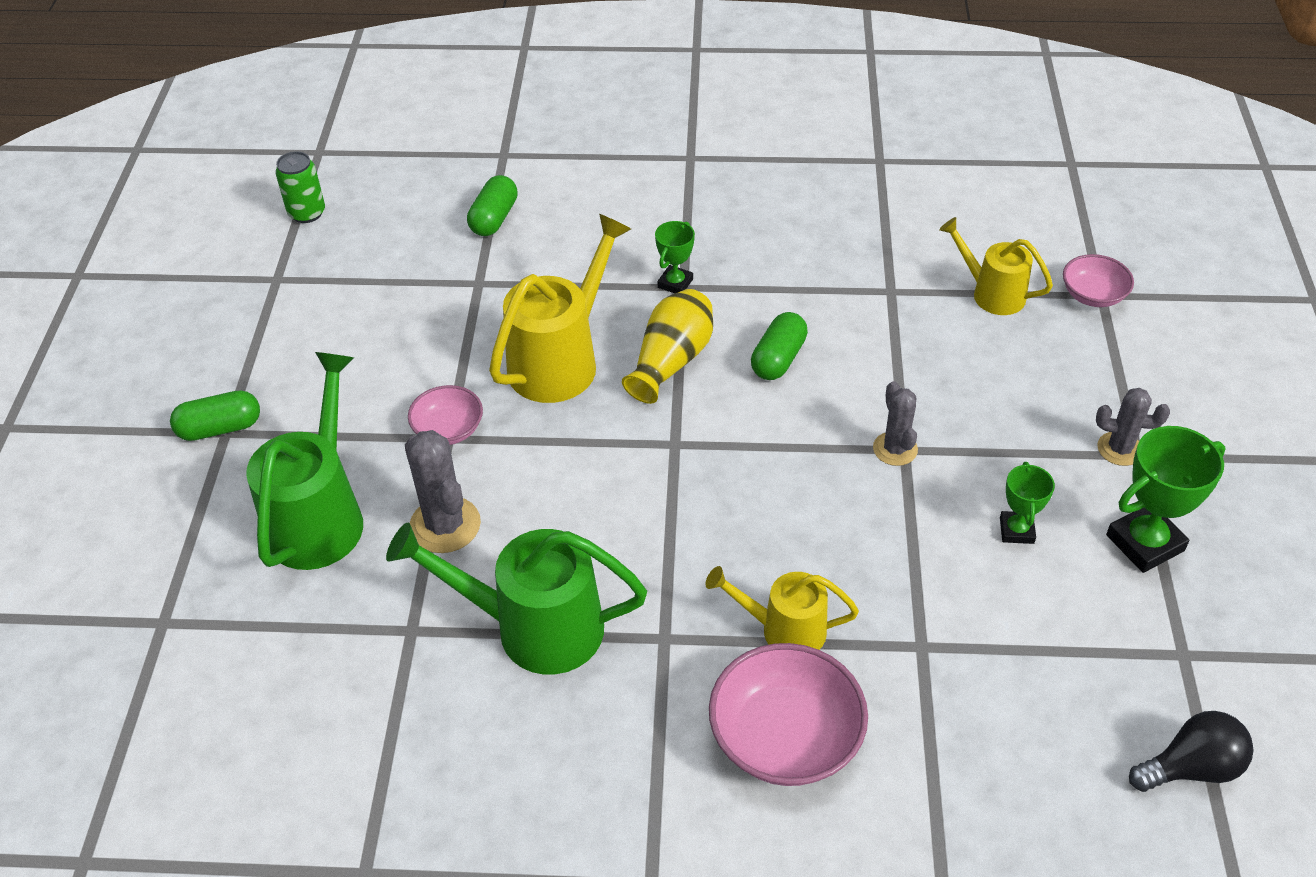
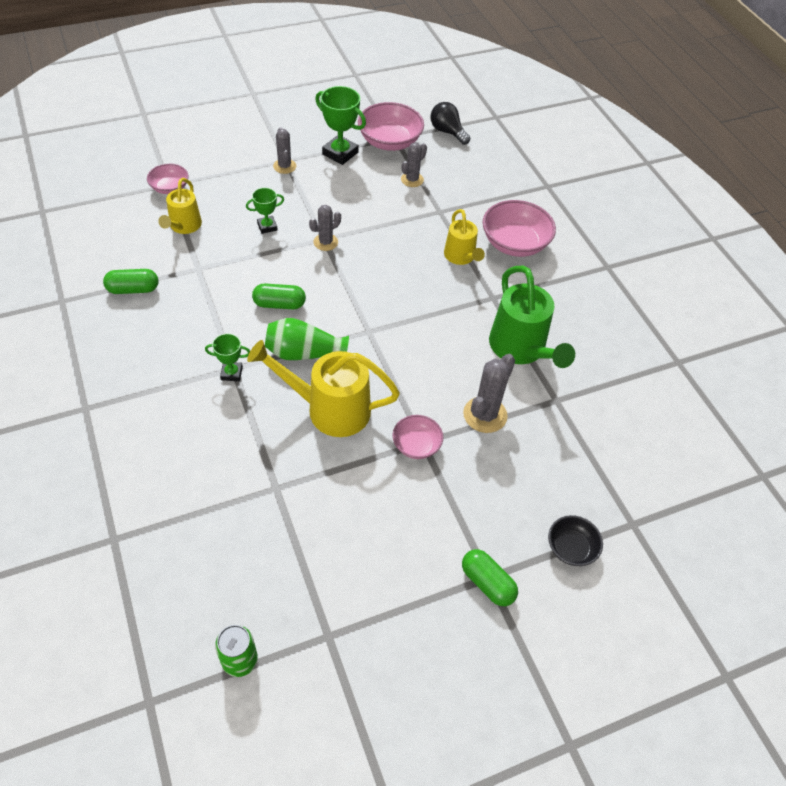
camera: 120 degrees left, 5 degrees up
(191, 532) = (571, 548): none -> black bowl
(320, 515) = (516, 482): green watering can -> none
(494, 218) = (199, 509): green capsule -> green capsule (133, 289)
(671, 361) = (304, 353): yellow vase -> green vase
(1016, 530) = (356, 192): green trophy -> green trophy (267, 226)
(1032, 634) = (412, 180): none -> grey cactus
(1171, 640) = (389, 141): none -> pink bowl

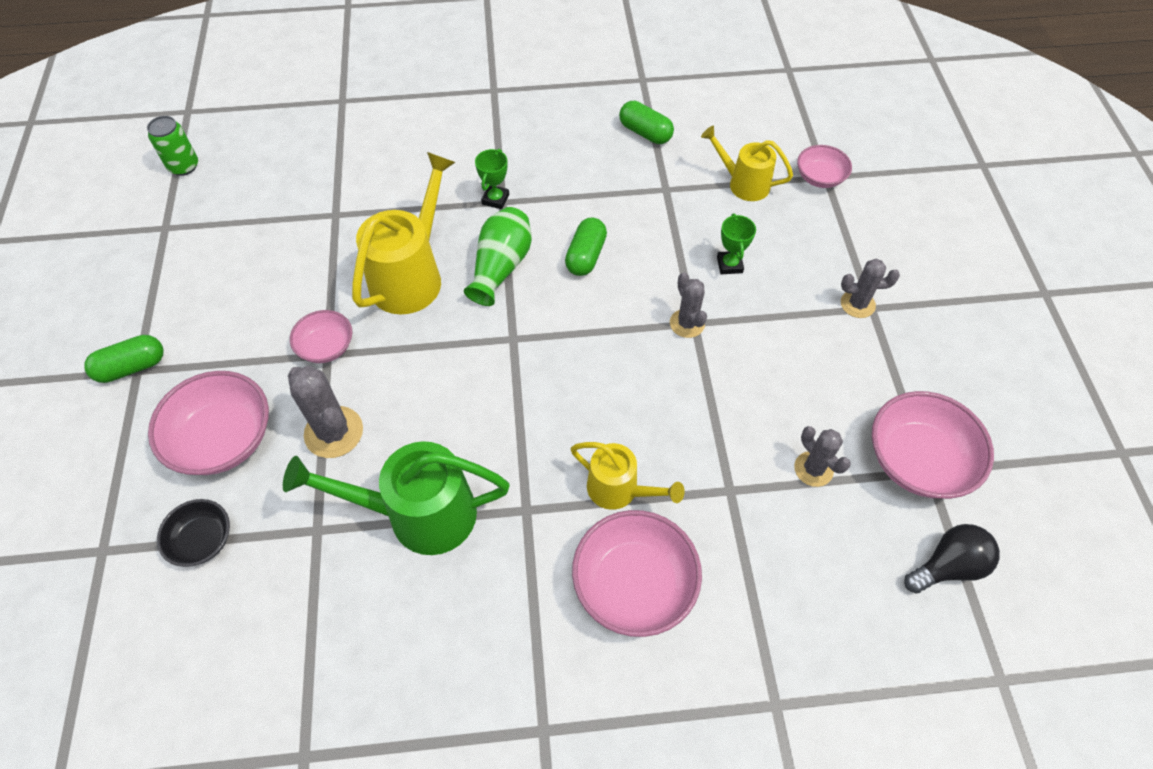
camera: 110 degrees right, 5 degrees up
(133, 289) = (645, 133): green capsule -> green capsule turned 60 degrees counterclockwise
(340, 153) = (887, 381): green trophy -> none
(461, 257) = (620, 490): yellow watering can -> yellow watering can turned 150 degrees counterclockwise
(519, 483) = (223, 439): none -> pink bowl
(571, 548) = (117, 465): black bowl -> black bowl (202, 540)

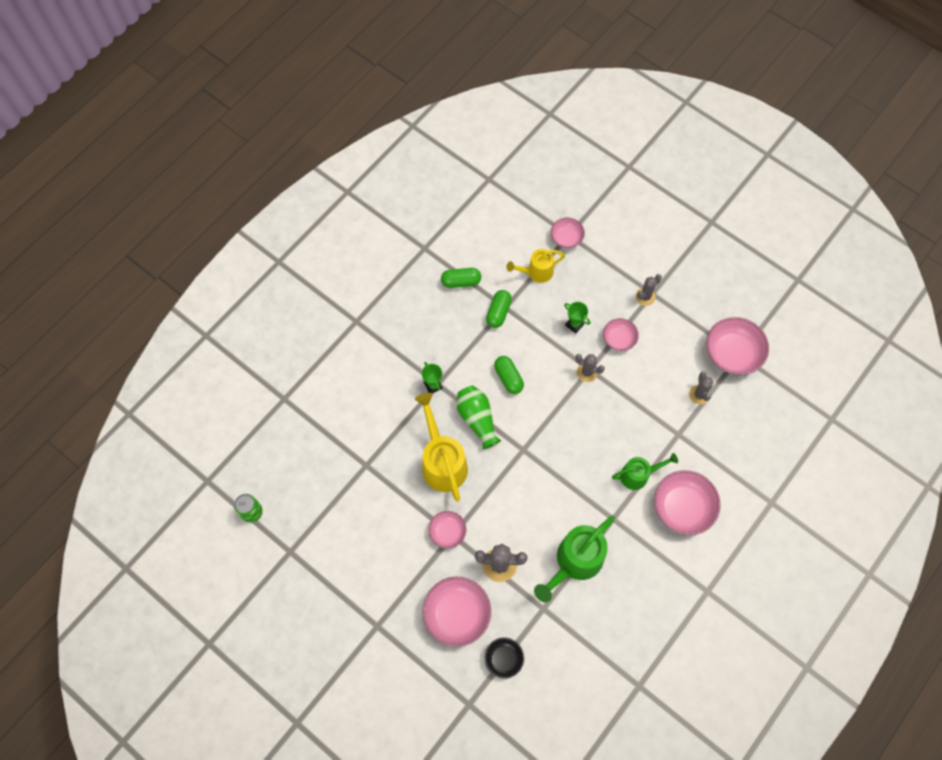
camera: 45 degrees left, 10 degrees up
(132, 367) = (372, 627): green capsule -> green capsule (498, 312)
(620, 490) = (639, 475): yellow watering can -> green watering can
(770, 321) = (619, 339): none -> pink bowl
(813, 469) = (699, 394): grey cactus -> grey cactus turned 75 degrees clockwise
(948, 566) = (779, 390): black light bulb -> none

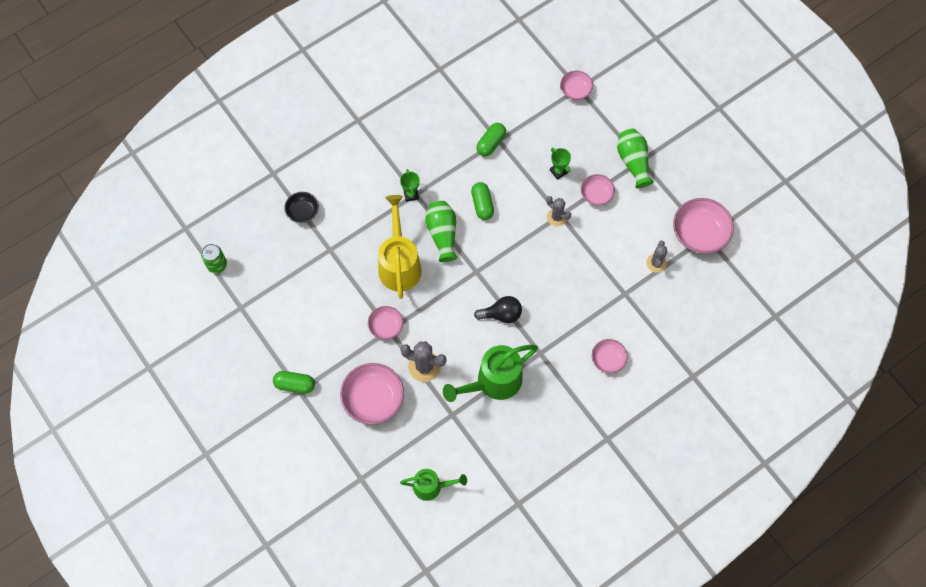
camera: 15 degrees right, 0 degrees up
(461, 281) = (464, 107): green capsule -> green capsule (295, 385)
(504, 659) = (403, 448): black bowl -> black bowl (303, 212)
(536, 272) = (537, 115): yellow watering can -> none
(562, 488) = (501, 314): none -> black light bulb
(639, 475) = (576, 320): green watering can -> green watering can (432, 486)
(645, 297) = (633, 162): grey cactus -> green vase
(682, 507) = (608, 359): pink bowl -> pink bowl, size x0.57

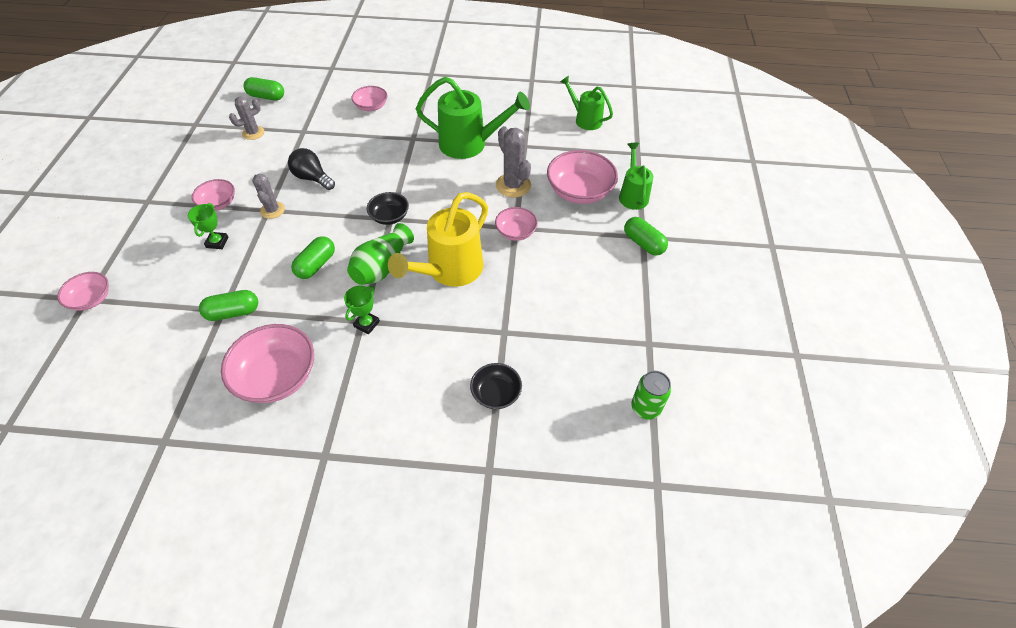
camera: 140 degrees left, 15 degrees down
(333, 427) = (632, 195): none -> green watering can
(478, 272) = (389, 217): none -> black bowl
(501, 314) = (409, 178): black light bulb -> black light bulb (312, 178)
(633, 162) = (154, 204): green vase -> none
(696, 303) = (266, 97): none -> green capsule
(699, 233) = (196, 128): pink bowl -> pink bowl (277, 376)

